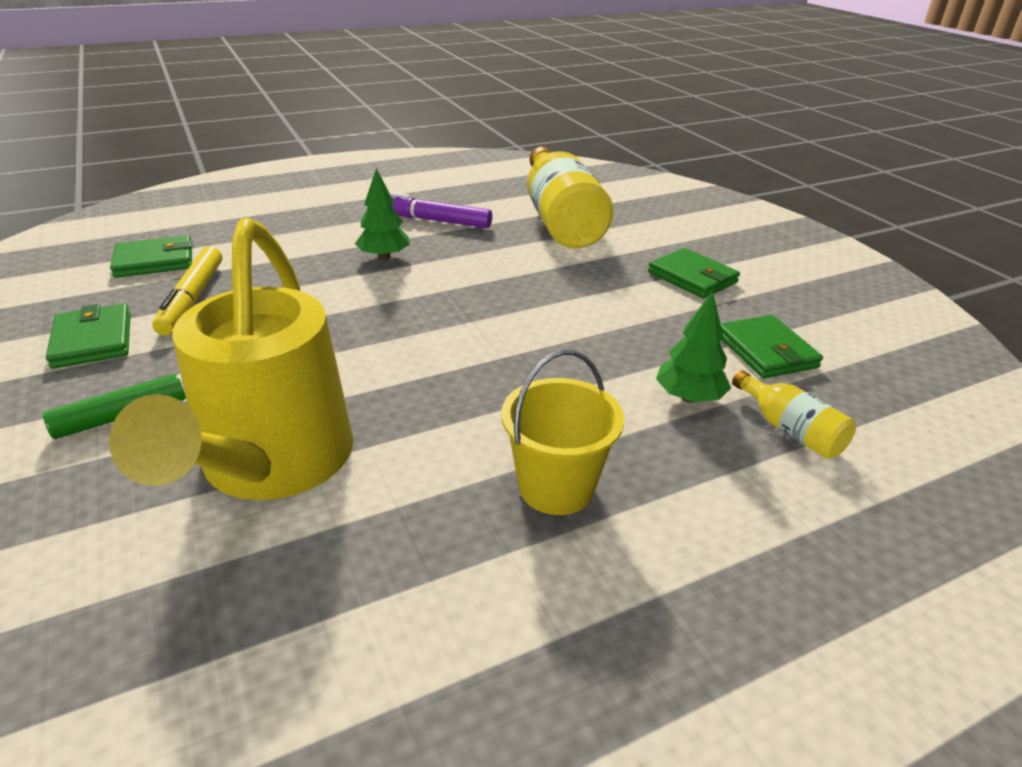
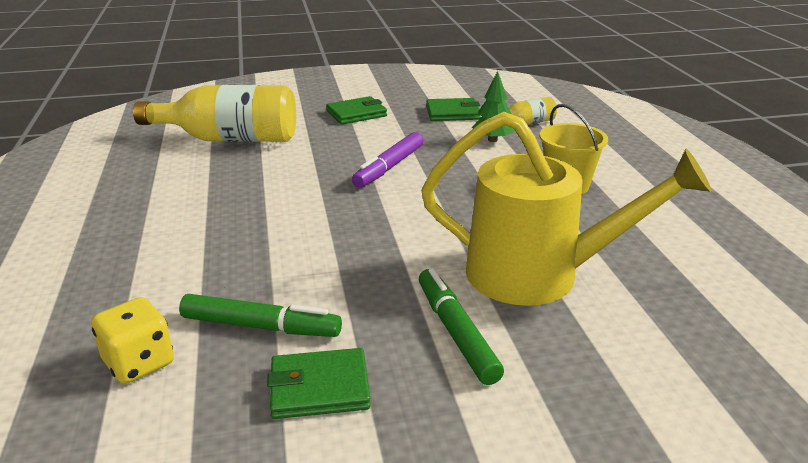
camera: 75 degrees left, 5 degrees down
(154, 261) = (139, 363): green wallet -> yellow dice
(192, 299) = (261, 326): yellow marker -> green marker
(384, 257) = (241, 218): green tree -> none
(433, 220) = (179, 190): purple marker -> purple marker (389, 167)

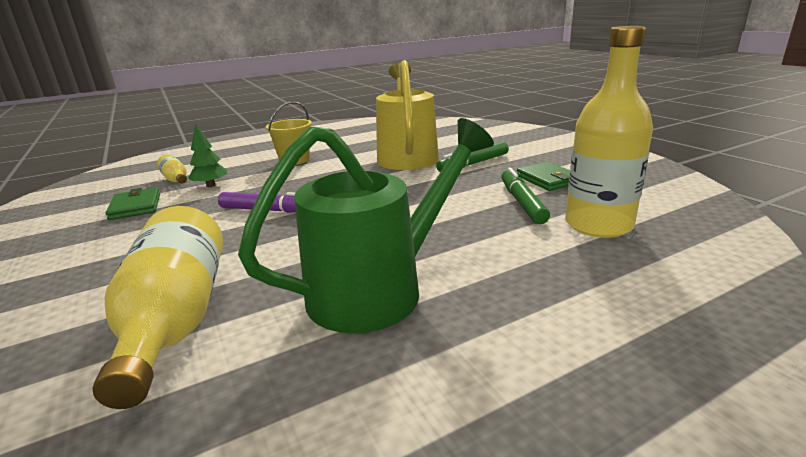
camera: 105 degrees left, 5 degrees down
(139, 363) = (598, 225): yellow dice -> yellow bottle
(181, 203) = (380, 289): none -> green watering can
(356, 114) = (111, 252): green wallet -> none

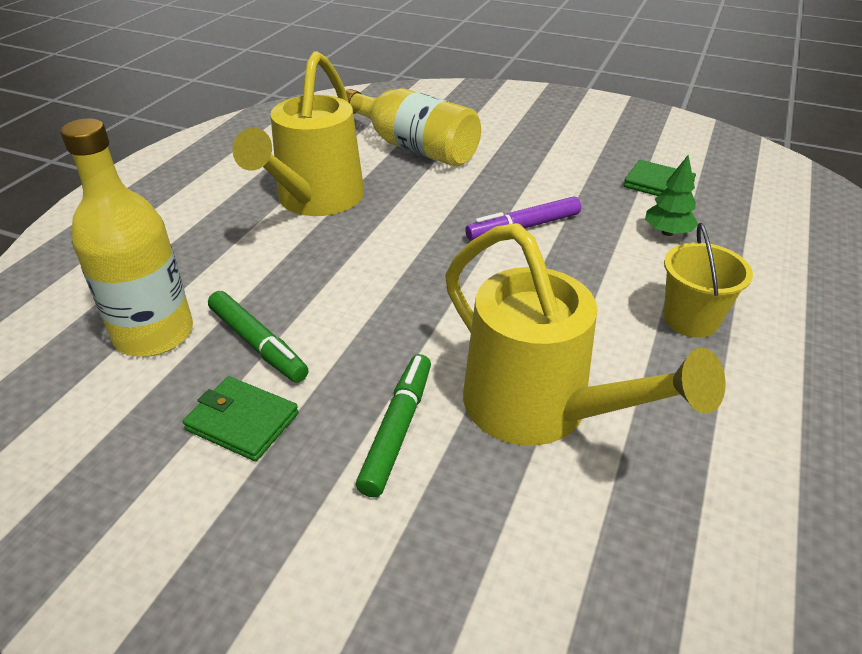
camera: 140 degrees right, 15 degrees up
(176, 179) = (731, 224): yellow bottle -> none
(380, 289) = (314, 201): green watering can -> yellow watering can

